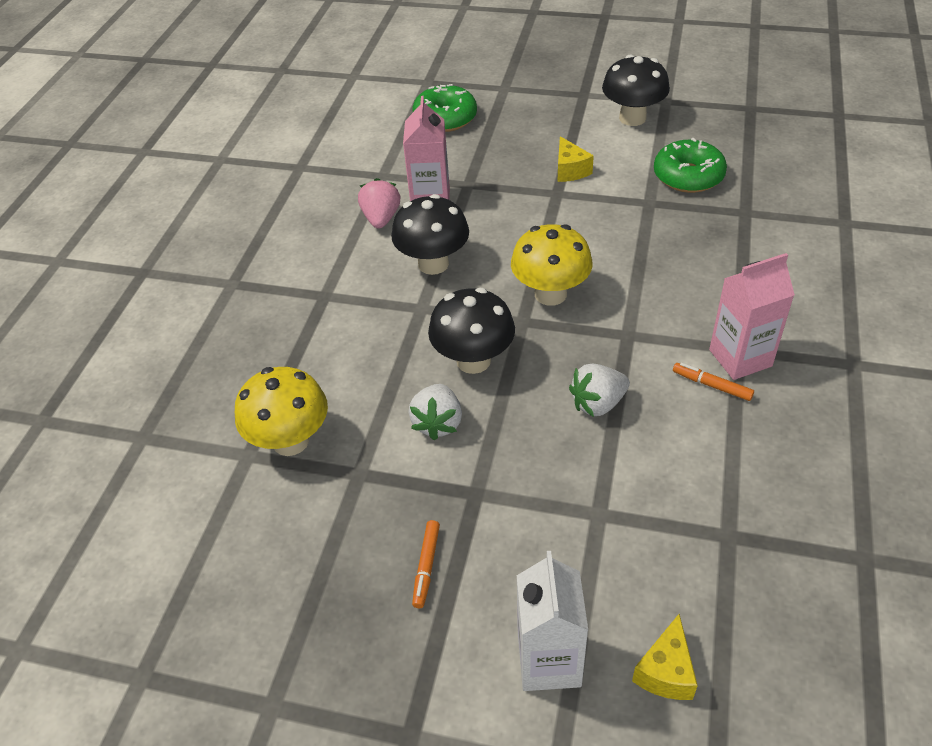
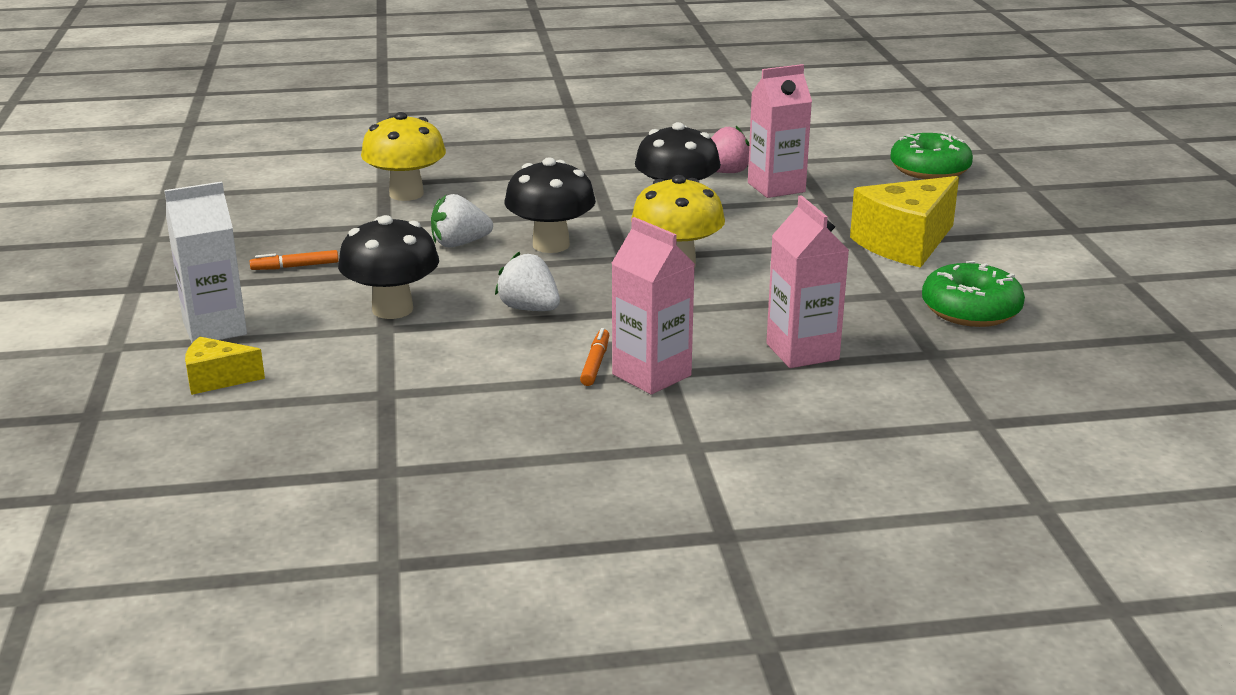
camera: 65 degrees right, 20 degrees down
(570, 170) = (905, 244): yellow cheese -> yellow cheese, size x1.90
(632, 118) = (1058, 263): black mushroom -> black mushroom (392, 309)
(725, 270) = (802, 352): none -> pink carton

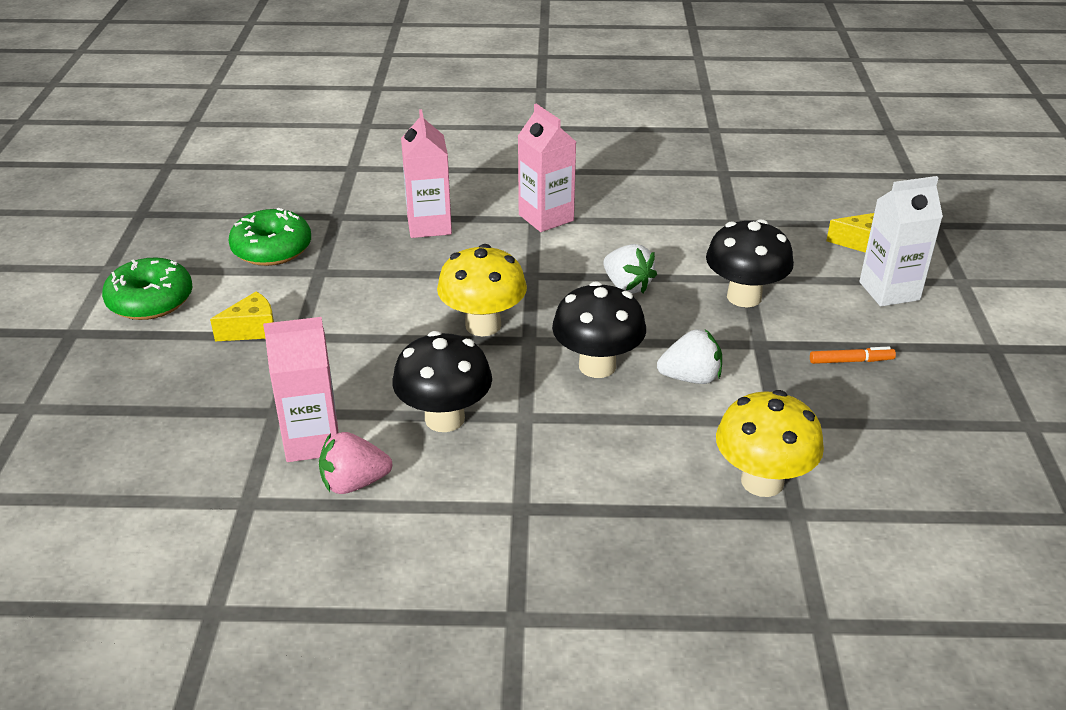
camera: 170 degrees left, 10 degrees up
(595, 363) = (583, 230): orange marker -> none
(905, 244) = (252, 330): yellow cheese -> yellow cheese, size x0.53
(929, 169) = (101, 458): green donut -> green donut (150, 301)

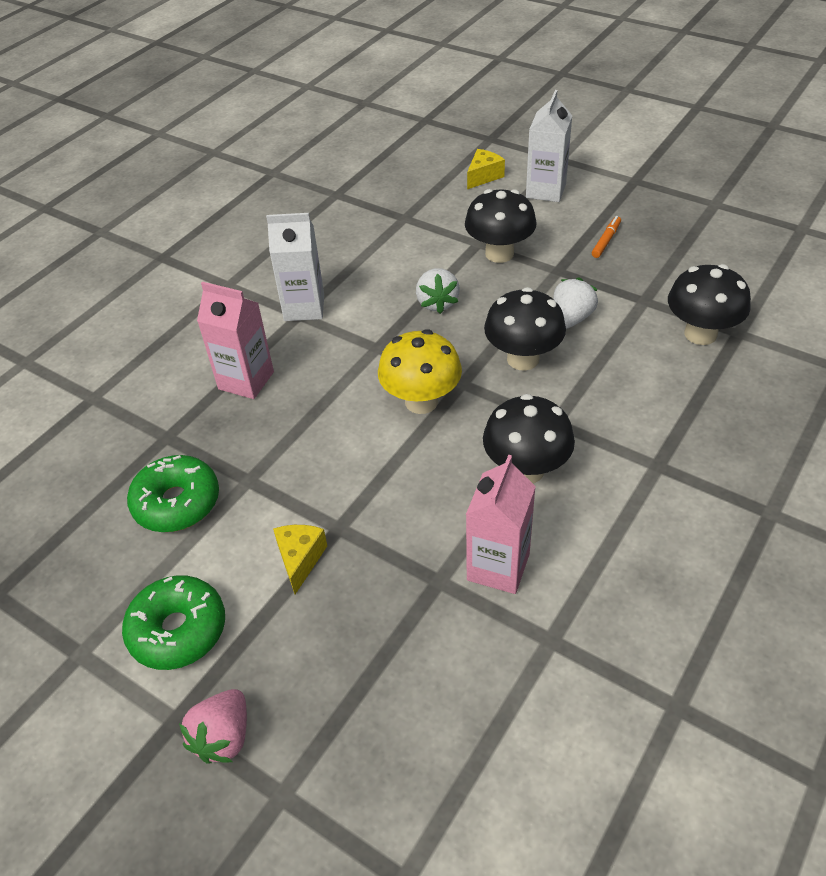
camera: 55 degrees left, 10 degrees up
(354, 483) = (571, 556): pink strawberry -> pink strawberry (223, 737)
(546, 218) = (304, 308): pink carton -> white carton
(627, 286) = (437, 303): white strawberry -> white strawberry turned 90 degrees clockwise
(762, 481) = (700, 334): yellow mushroom -> black mushroom

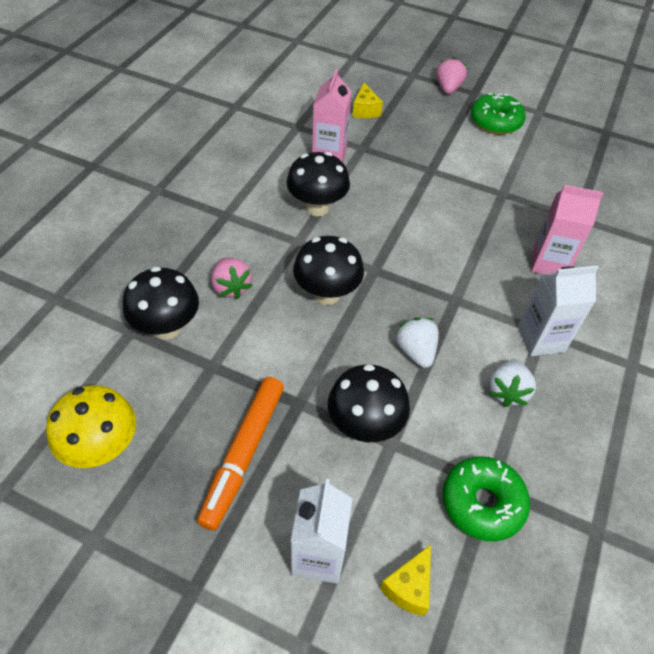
camera: 165 degrees right, 5 degrees up
(177, 503) = (540, 178): green donut -> green donut (482, 503)
(300, 559) = (446, 153): yellow cheese -> yellow cheese (365, 110)
(421, 401) = (402, 252): yellow mushroom -> yellow mushroom (102, 448)
(571, 319) = (285, 339): white strawberry -> white strawberry (507, 391)
(606, 241) = (243, 454): orange marker -> orange marker, size x2.17
(635, 370) = (231, 287): none -> pink strawberry

